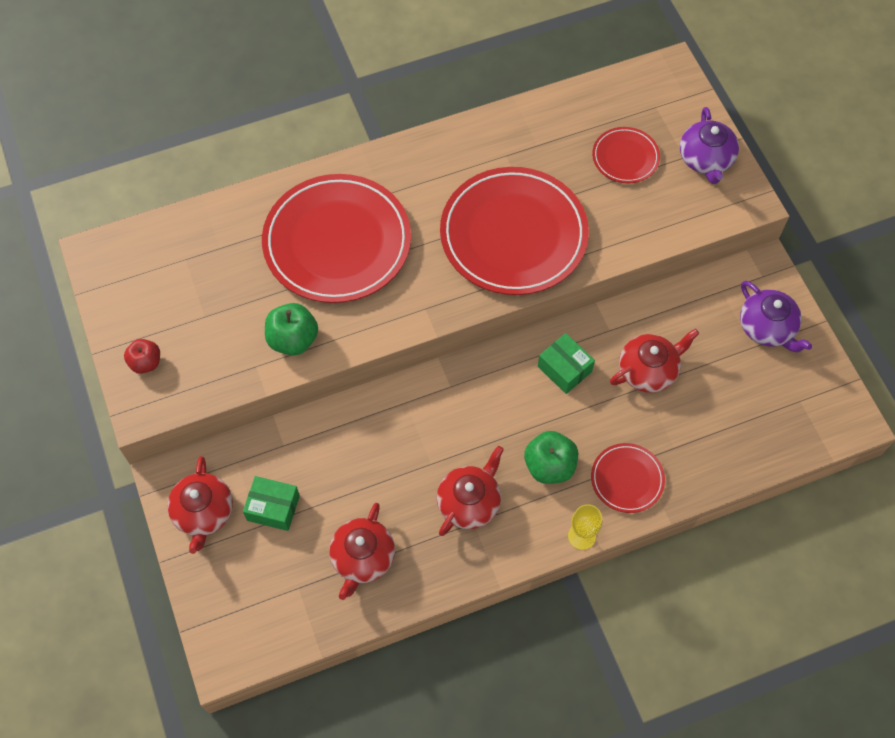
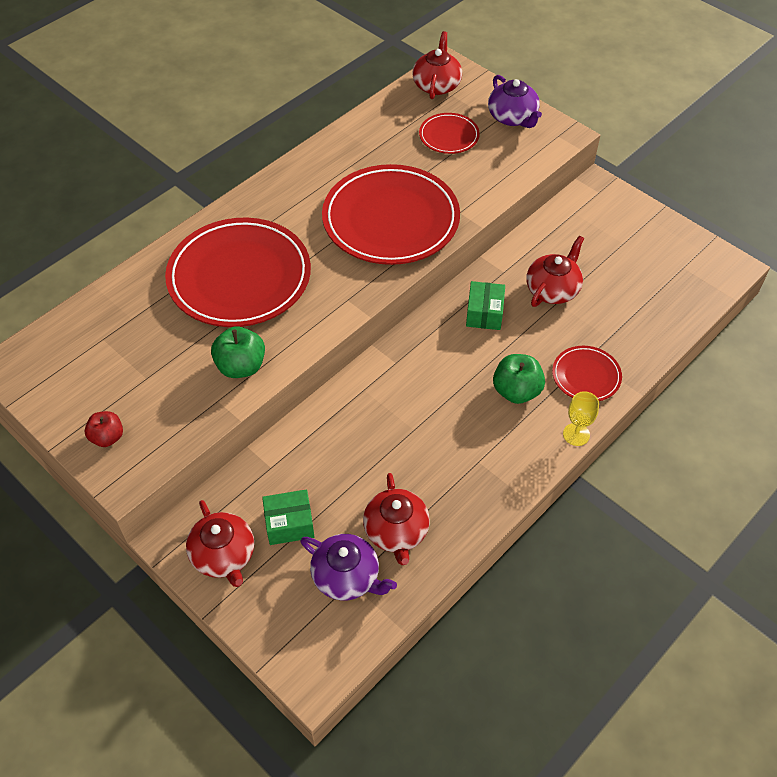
camera: 25 degrees left, 10 degrees down
(469, 502) = (465, 446): red teapot -> red teapot (436, 85)
(564, 369) = (484, 313): green box -> green box turned 75 degrees clockwise
(767, 328) = (625, 226): purple teapot -> purple teapot (347, 577)

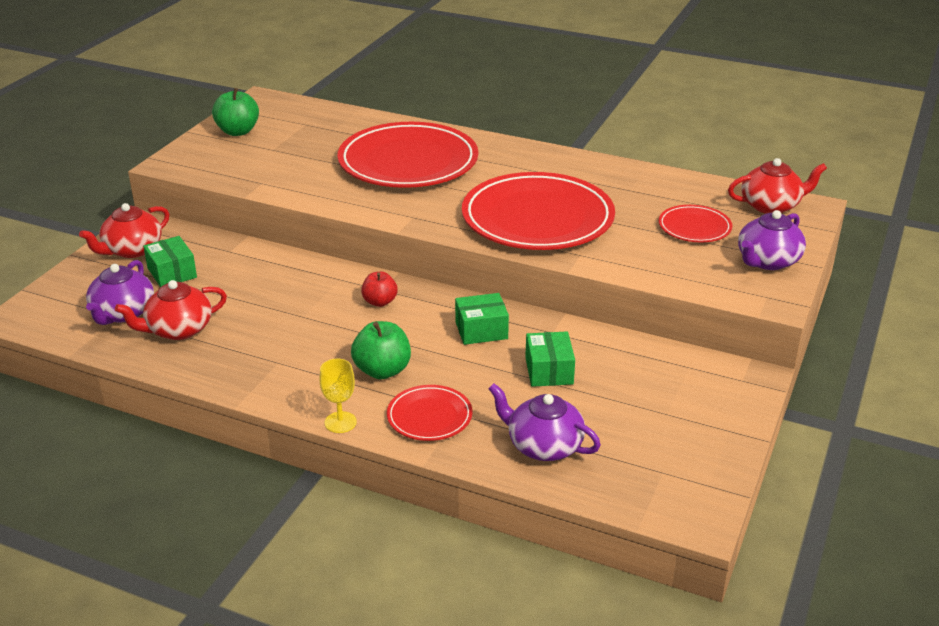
camera: 70 degrees right, 20 degrees down
(107, 437) = (206, 149): red apple -> red apple (380, 302)
(241, 366) = (304, 184): green apple -> green apple (238, 131)
(553, 289) = (549, 371): red teapot -> green box
(639, 320) = (543, 446): none -> purple teapot

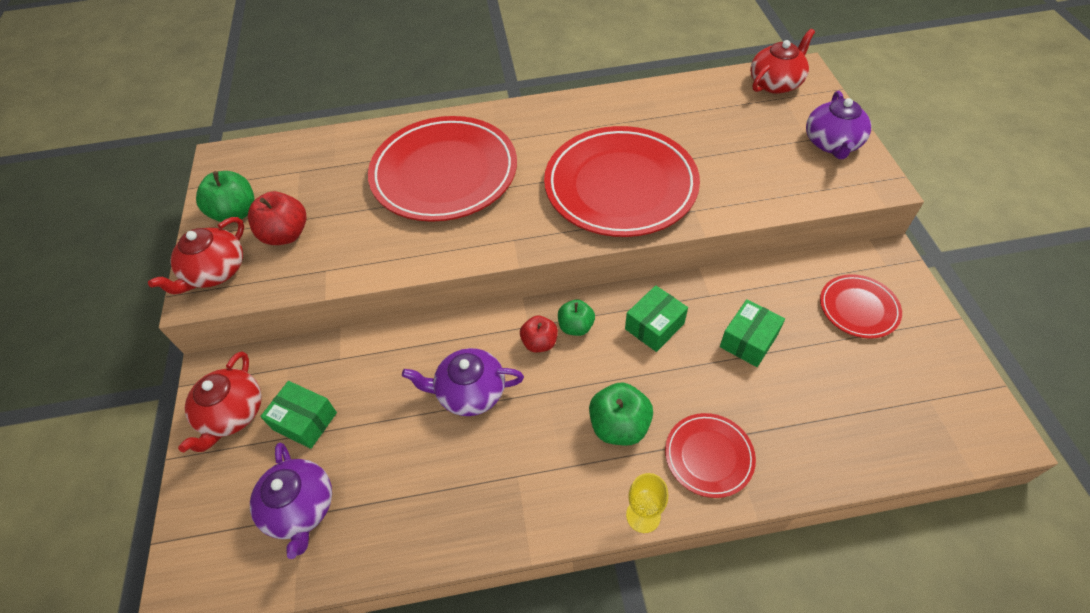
camera: 30 degrees left, 20 degrees up
(178, 329) = (380, 494): red teapot -> red teapot (215, 272)
(257, 155) = (286, 234): none -> red apple
(418, 305) = (576, 327): none -> green apple
(543, 446) = (824, 429): purple teapot -> purple teapot (470, 392)
(549, 371) = (748, 341): green box -> green box turned 75 degrees clockwise
(694, 227) = (747, 134): red plate -> red plate (858, 308)

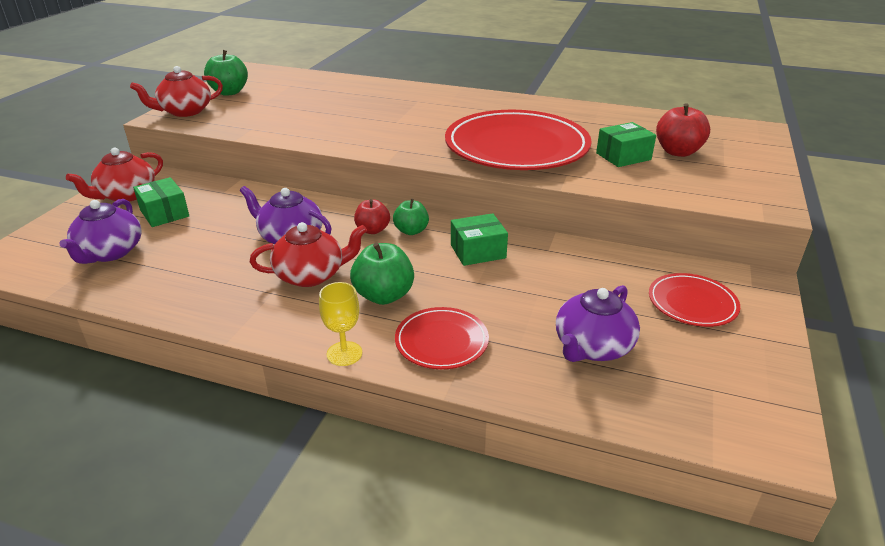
camera: 25 degrees right, 20 degrees down
(286, 234) = (247, 108): red apple -> red apple (678, 152)
(444, 173) = (387, 109): red plate -> none
(748, 341) = (555, 287): green box -> green box (623, 156)
(776, 83) = (724, 129): red teapot -> red teapot (311, 275)
(832, 143) = (745, 173): purple teapot -> purple teapot (592, 347)

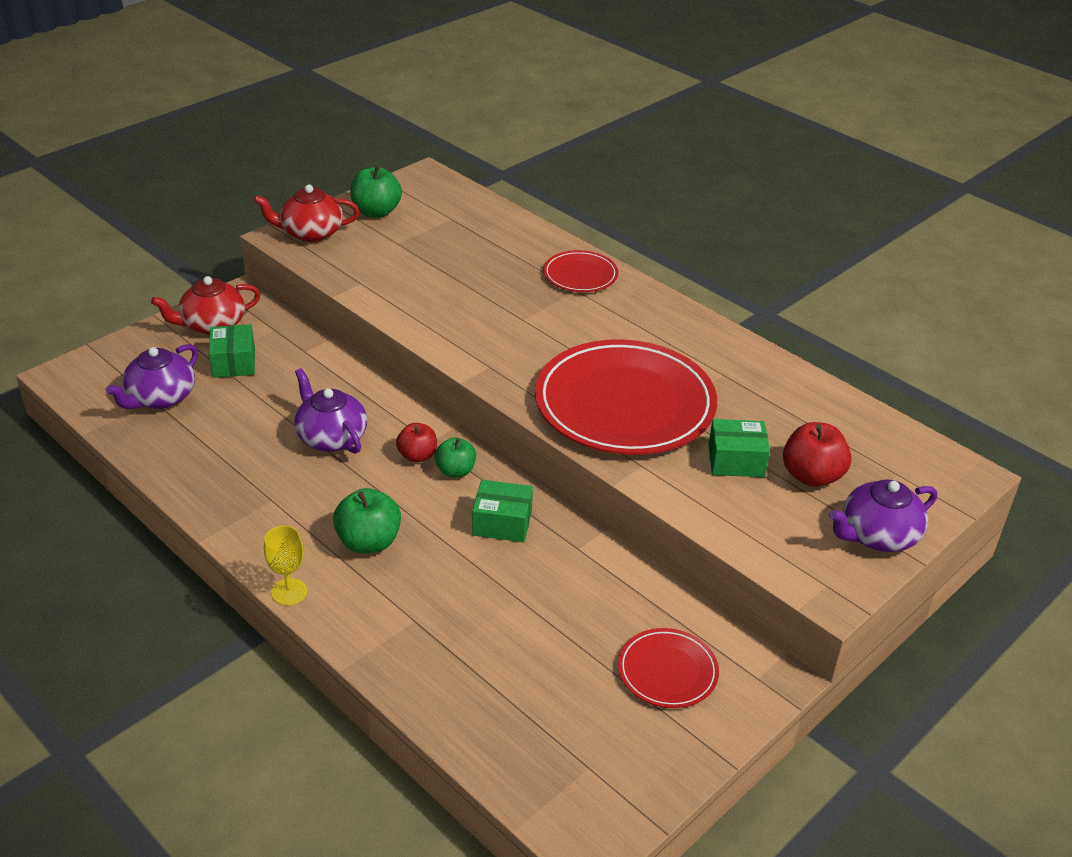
camera: 25 degrees right, 5 degrees up
(311, 275) = (319, 492): red teapot -> none
(441, 341) = (382, 614): red plate -> red plate (580, 275)
(592, 347) = (516, 677): purple teapot -> purple teapot (877, 535)

